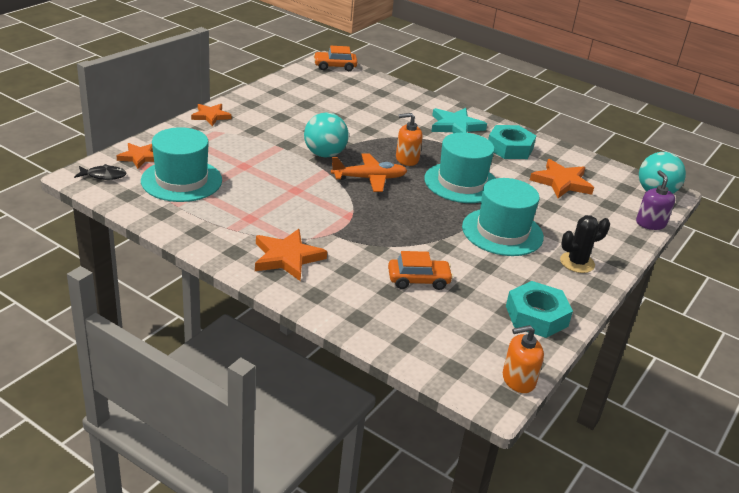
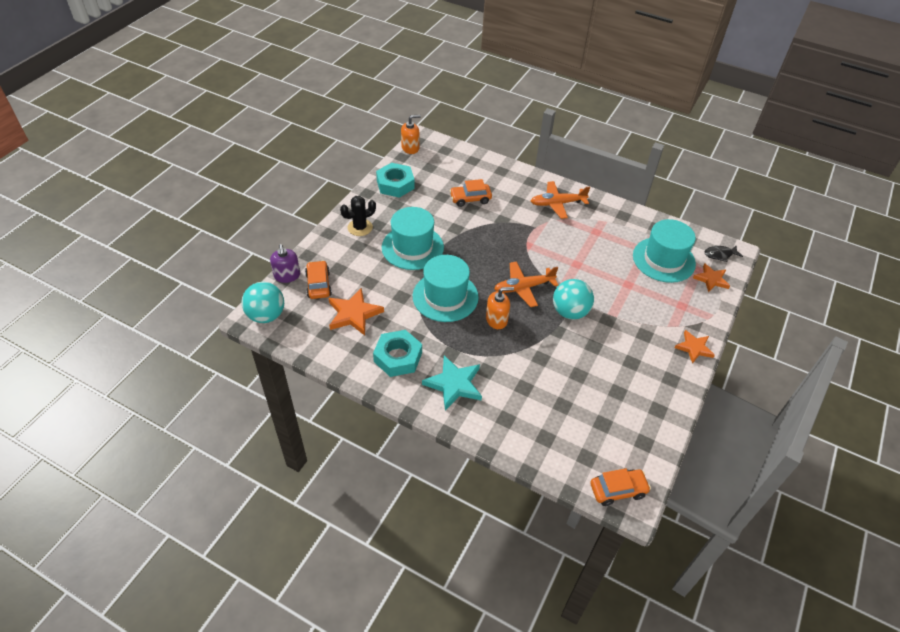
camera: 175 degrees right, 15 degrees up
(287, 258) = (557, 204): orange star -> orange plane
(609, 211) = (318, 285): none -> orange car

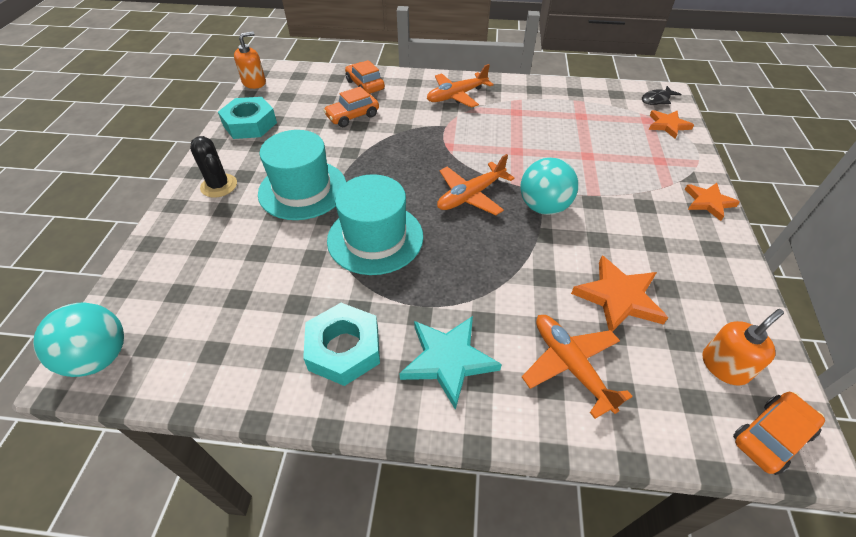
camera: 20 degrees left, 0 degrees up
(287, 275) = (123, 282): purple soap dispenser -> none
(318, 285) = (179, 280): orange car -> orange car (365, 85)
(354, 314) = (250, 305): orange star -> orange star (618, 297)
(360, 227) = (219, 186): black cactus -> black cactus turned 75 degrees counterclockwise
(496, 319) = (459, 246): orange soap dispenser -> orange soap dispenser (724, 366)
(524, 413) = (570, 365): none -> orange plane
(663, 259) = (606, 120): turquoise hat -> none

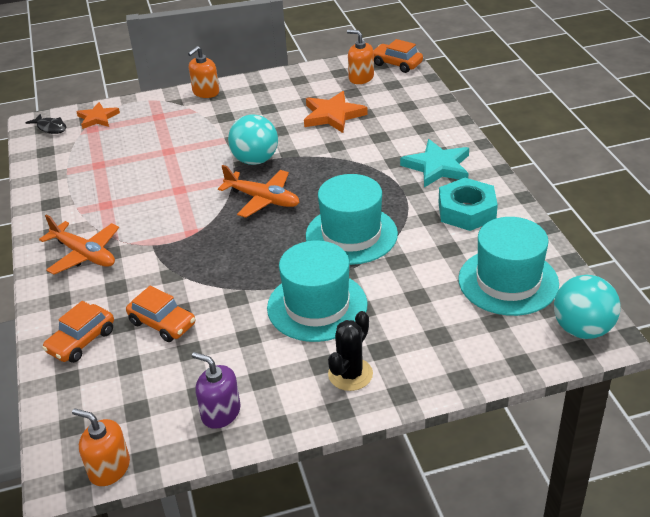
camera: 110 degrees left, 10 degrees down
(212, 330) = (508, 281): none -> turquoise hat
(250, 124) = (221, 413): turquoise nut -> purple soap dispenser
(570, 365) = (402, 124): orange plane -> none
(708, 202) = (205, 92): orange star -> orange soap dispenser

